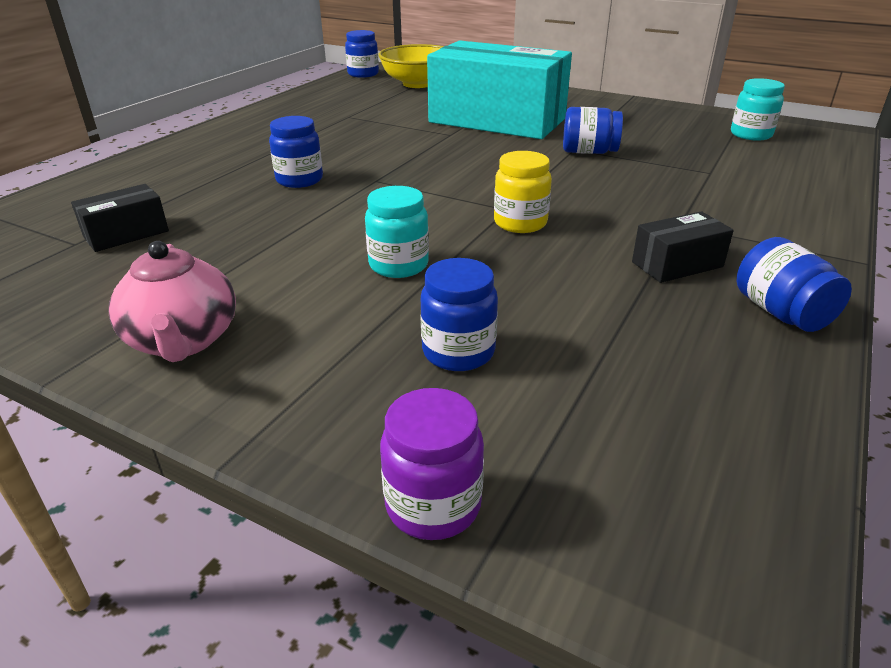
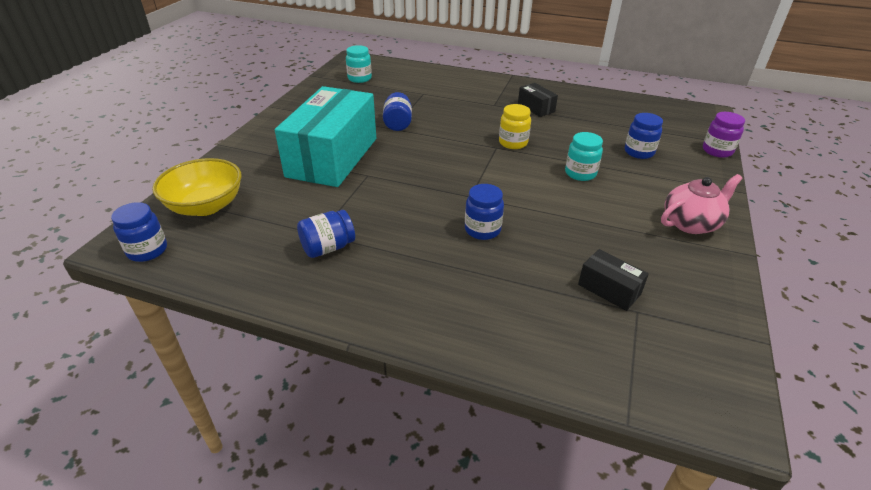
camera: 100 degrees left, 5 degrees up
(781, 313) = (563, 93): blue jar -> blue jar (328, 248)

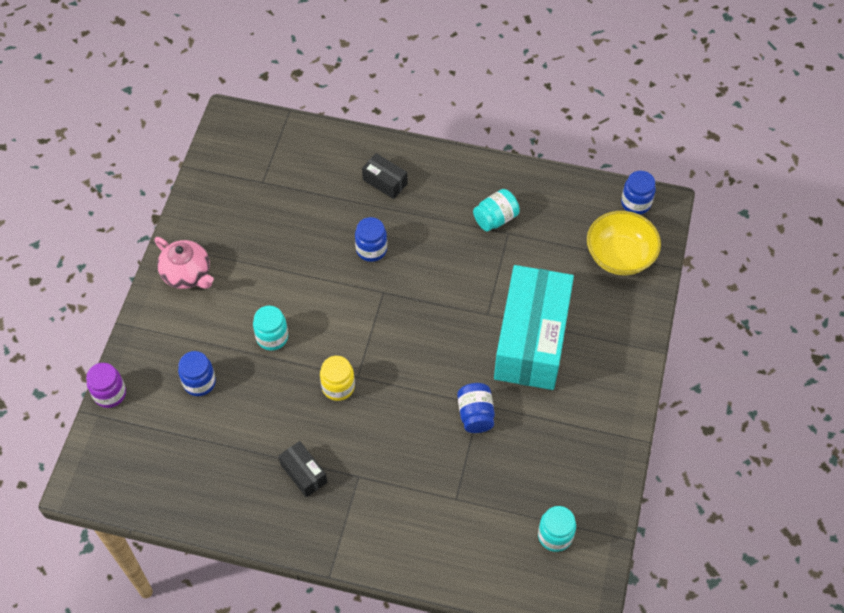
camera: 175 degrees right, 20 degrees up
(328, 248) = (495, 219): blue jar -> turquoise jar
(609, 289) = (278, 198): black box -> black box (385, 182)
(691, 223) = (187, 274): pink teapot -> pink teapot turned 105 degrees counterclockwise

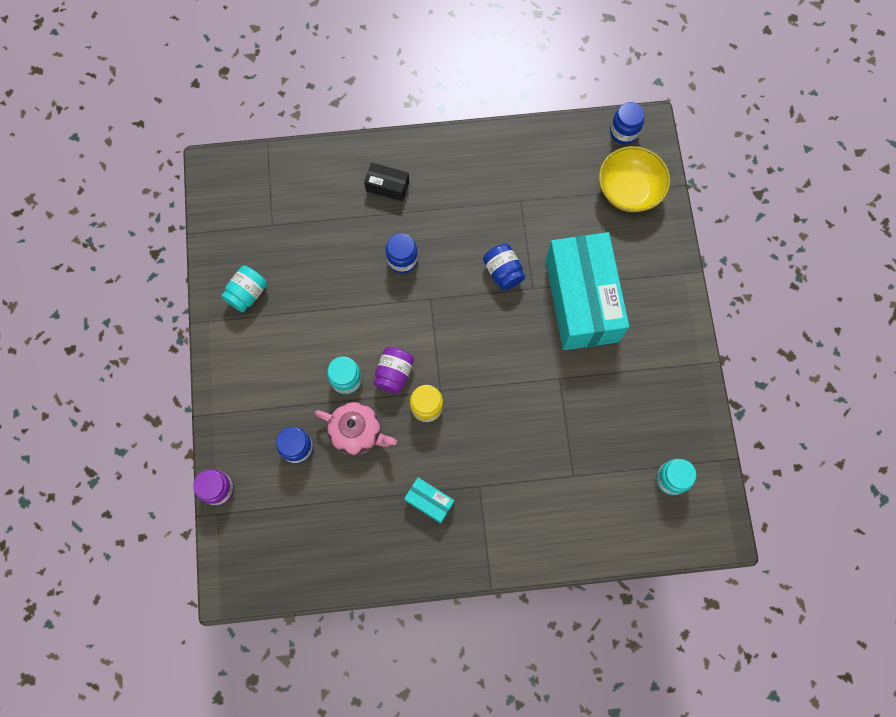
camera: 20 degrees left, 15 degrees up
(187, 274) = (240, 344): pink teapot -> pink teapot (357, 432)
(303, 473) = (429, 501): black box -> turquoise box
(320, 347) = (394, 373): none -> purple jar
(475, 414) = (559, 390): blue jar -> blue jar (503, 272)
(495, 219) = (504, 190): turquoise jar -> turquoise jar (247, 294)

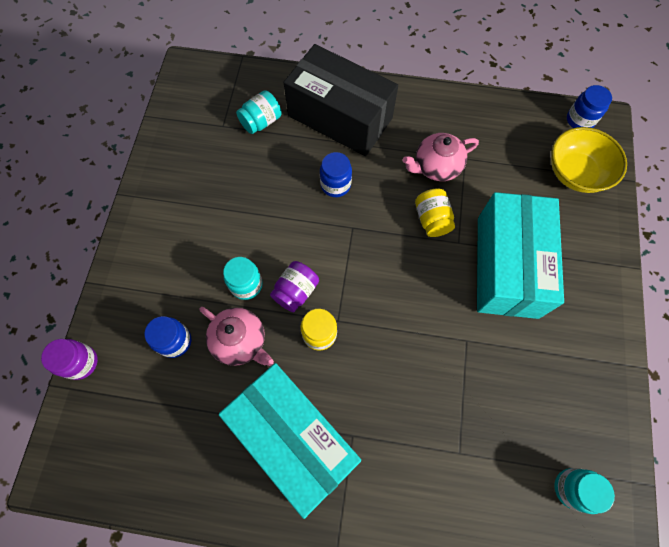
camera: 15 degrees right, 5 degrees down
(247, 294) = (179, 180): turquoise jar -> turquoise jar (261, 122)
(387, 186) = (340, 117): black box -> black box, size x2.42
(429, 501) = (294, 438): turquoise box -> turquoise box, size x2.42
(495, 217) = (436, 167): none -> pink teapot
(503, 272) = (432, 220): blue jar -> yellow jar

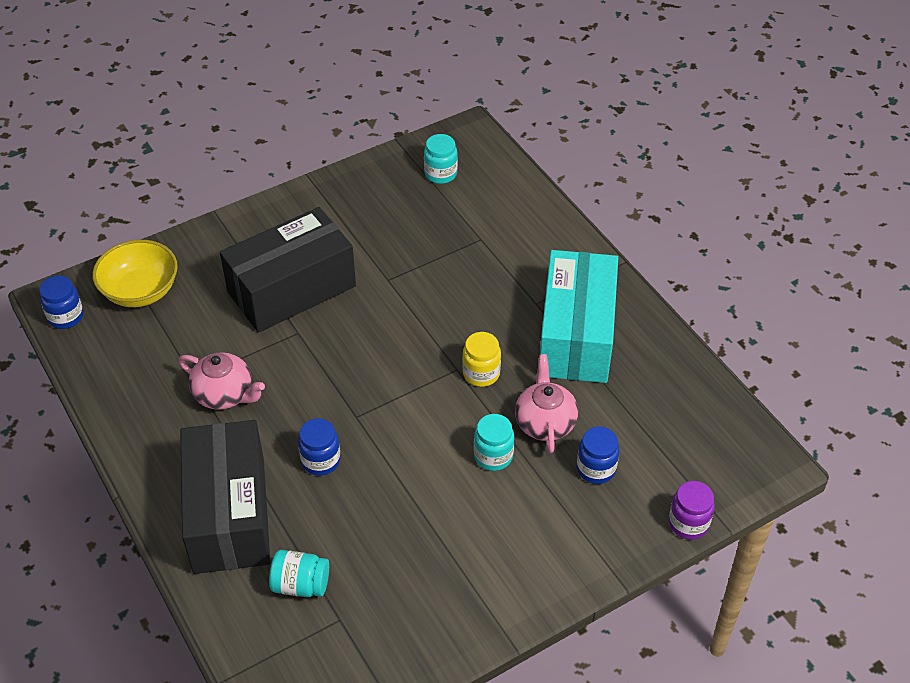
camera: 130 degrees left, 20 degrees down
(296, 291) = (461, 415): purple jar -> none
(432, 220) = (291, 364): yellow jar -> none
(506, 266) = (292, 289): turquoise box -> black box

